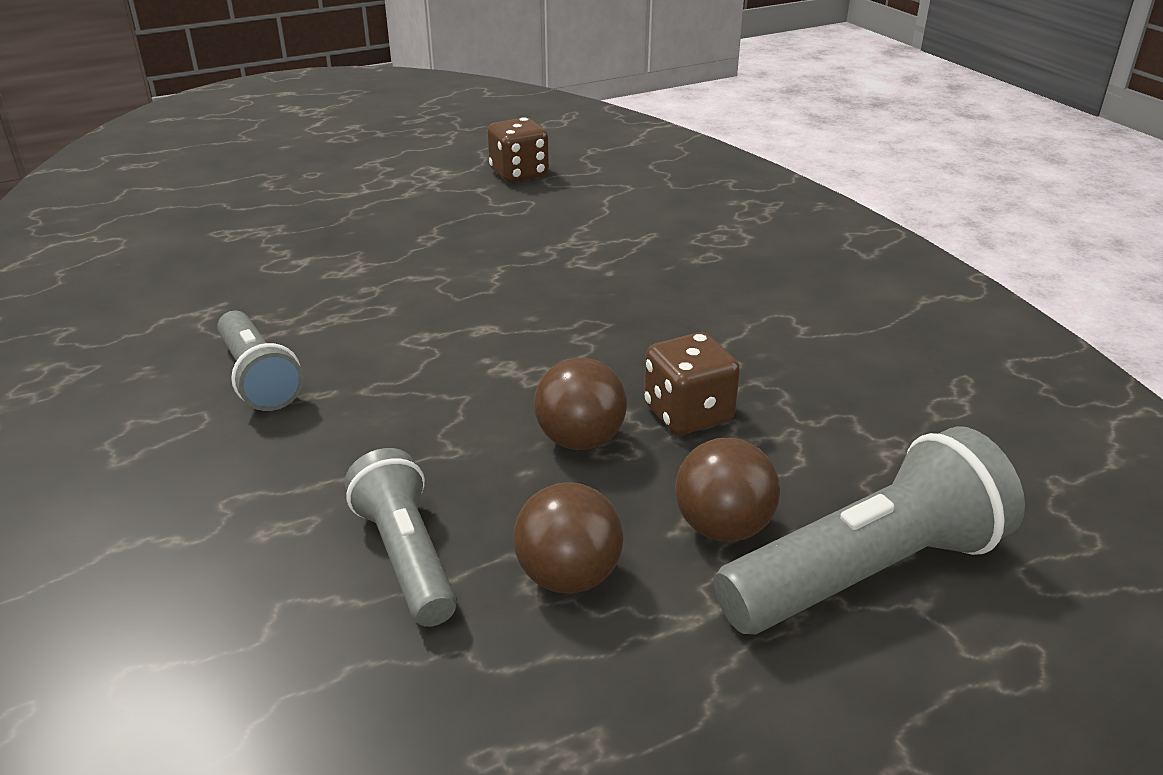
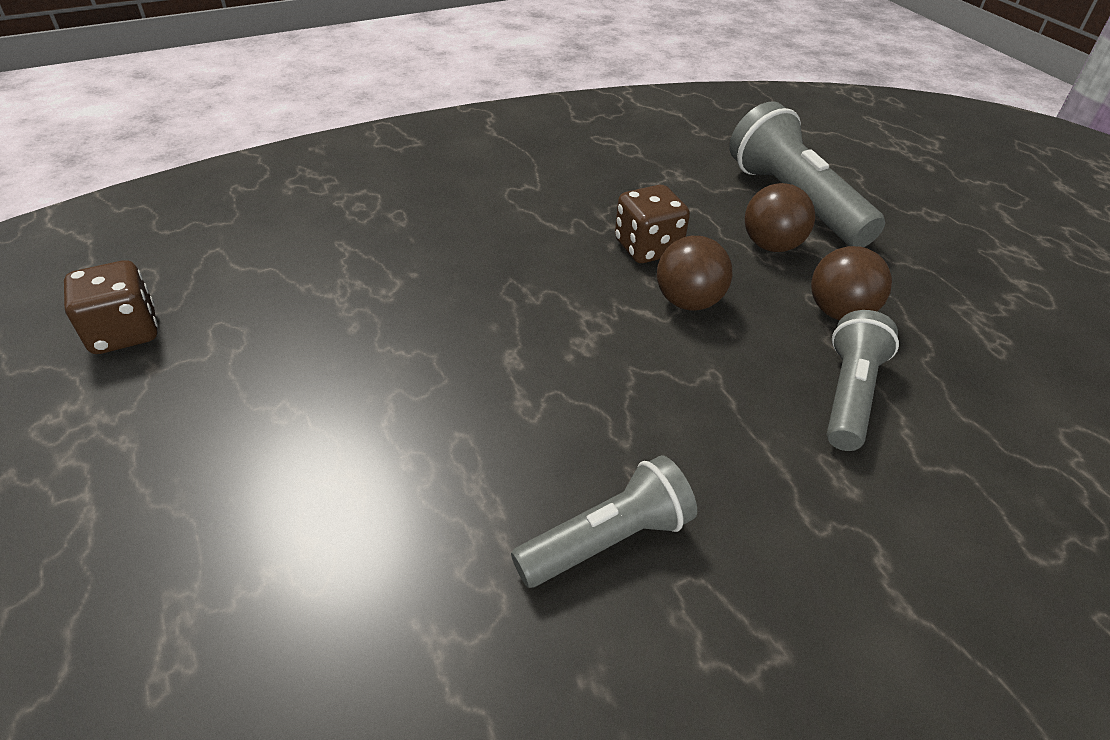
camera: 90 degrees left, 10 degrees up
(405, 556) = (849, 394): grey flashlight -> grey flashlight turned 135 degrees clockwise

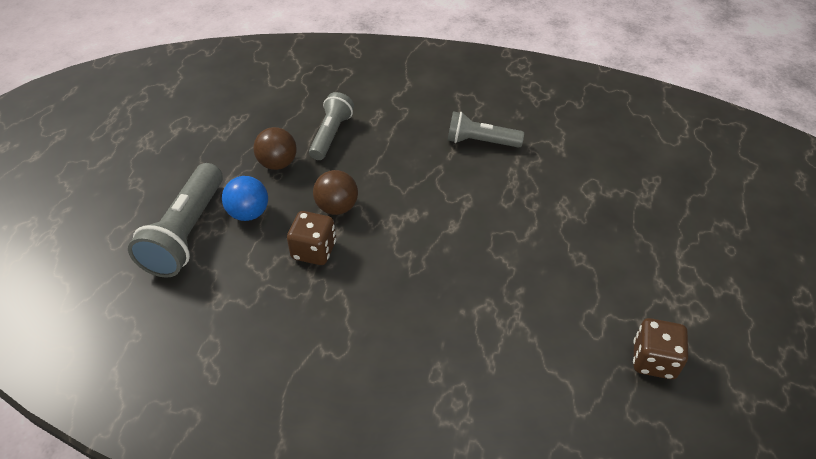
camera: 140 degrees left, 5 degrees up
(771, 245) = (249, 213): brown ball -> blue ball
(849, 394) = (331, 134): grey flashlight -> grey flashlight turned 135 degrees clockwise

